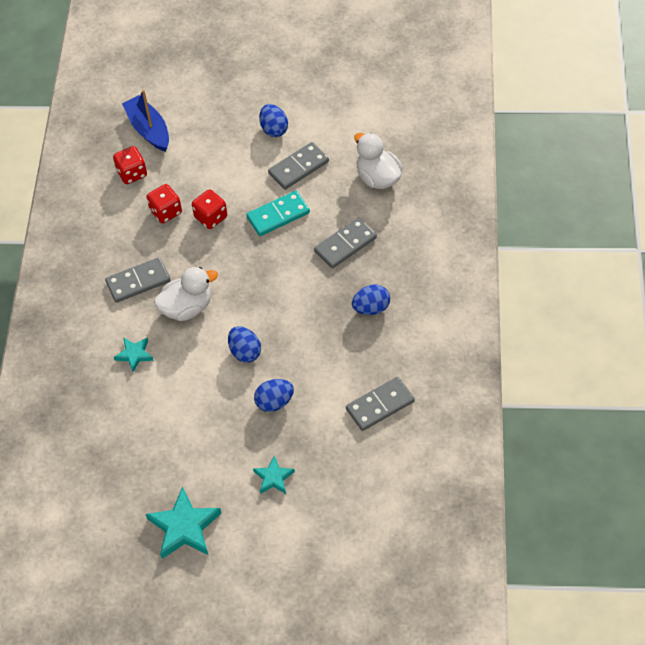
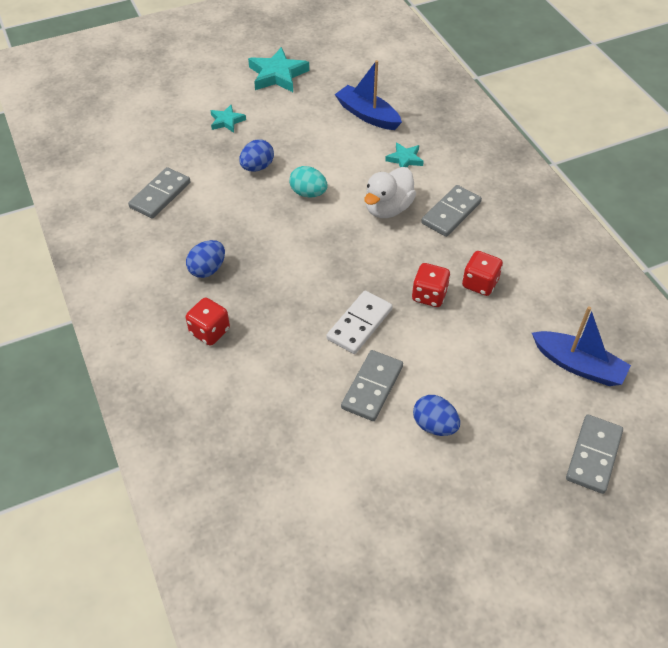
camera: 150 degrees right, 5 degrees down
(130, 425) = (367, 115): none -> blue boat
(132, 173) = (550, 309): red dice -> red dice (209, 331)
(245, 352) = (308, 193): blue egg -> turquoise egg
(278, 215) = (359, 324): turquoise domino -> white domino
(345, 245) = (267, 320): grey domino -> grey domino (593, 455)
(378, 178) = (270, 411): white duck -> none

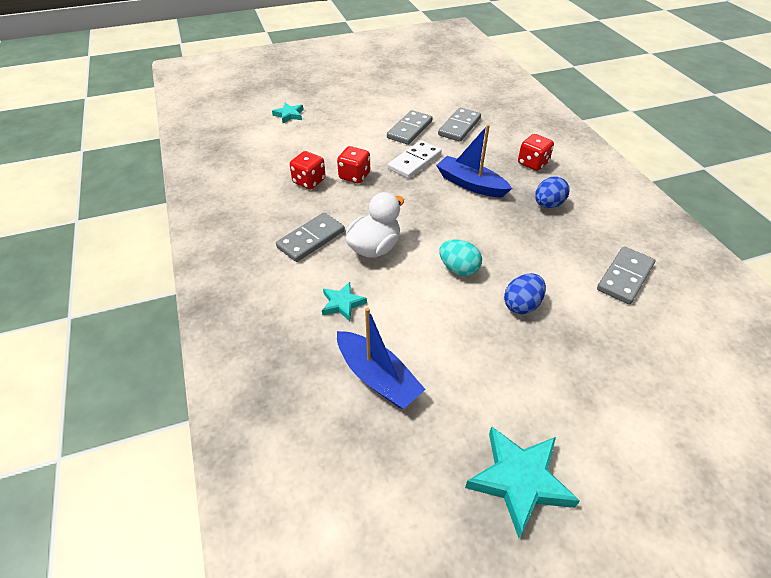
camera: 175 degrees left, 5 degrees down
(227, 121) = (579, 381): turquoise star -> turquoise star (289, 115)
(434, 425) = (372, 112): blue egg -> none
(578, 365) = (262, 133): blue boat -> blue boat (470, 184)
(593, 455) = (280, 97): grey domino -> grey domino (459, 127)

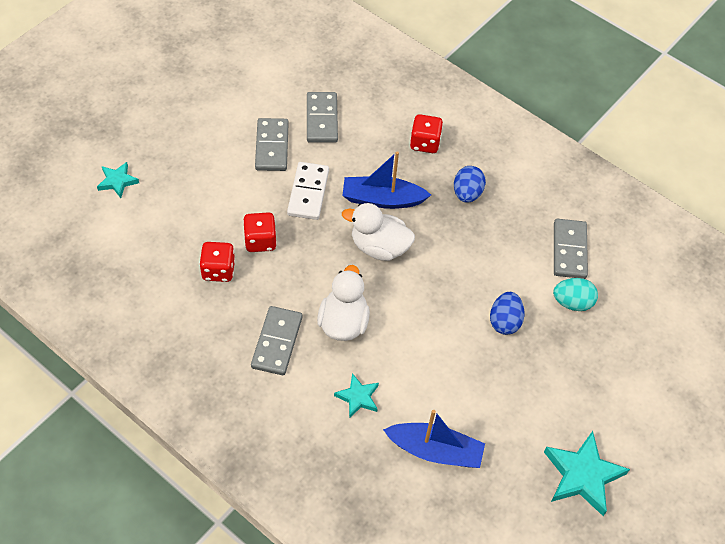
camera: 35 degrees left, 10 degrees up
(444, 211) = (379, 247): none -> white duck
(458, 269) = (432, 309): turquoise egg -> turquoise egg (572, 302)

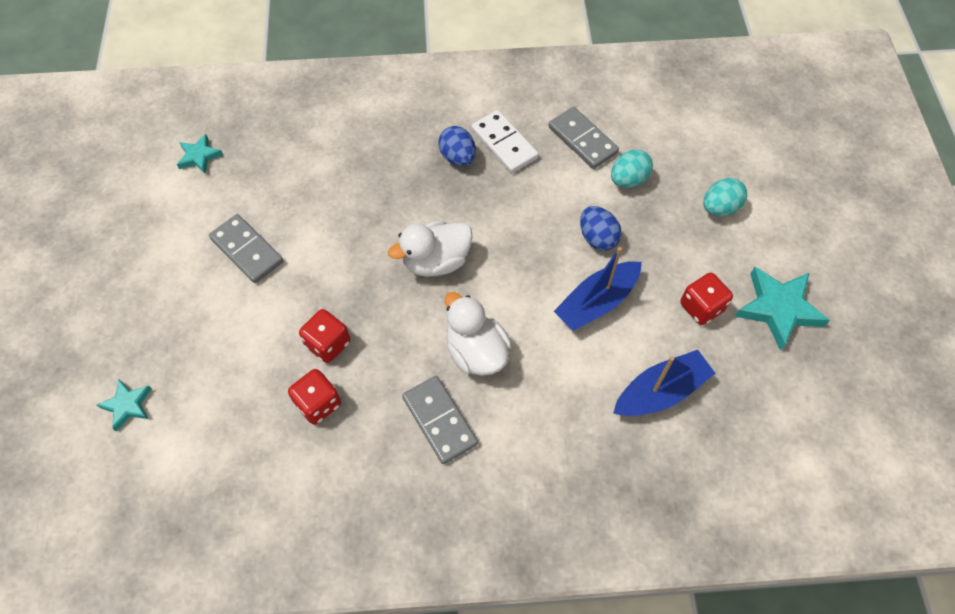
camera: 40 degrees left, 5 degrees up
(308, 193) = (325, 265): white domino -> white domino (504, 144)
(322, 119) = (267, 190): grey domino -> none
(358, 397) = (556, 405): turquoise star -> turquoise star (199, 156)
(382, 199) = (395, 218): blue boat -> blue boat (596, 302)
(425, 143) = (379, 142): red dice -> red dice (701, 307)
(619, 376) = (720, 208): none -> turquoise egg

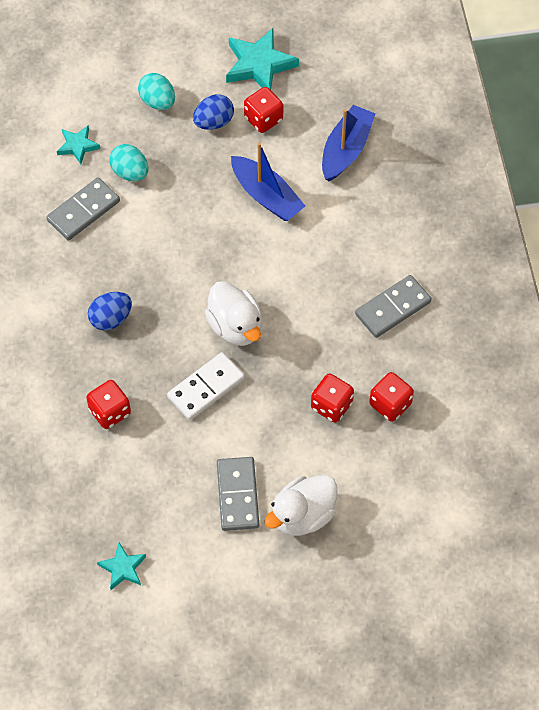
camera: 95 degrees left, 0 degrees up
(128, 405) = (413, 564): turquoise star -> turquoise star (78, 146)
(247, 250) = (237, 495): grey domino -> grey domino turned 45 degrees counterclockwise
(357, 153) = (110, 412): none -> red dice
(476, 352) = (325, 286): white duck -> white duck (302, 515)
(504, 144) = (91, 278): white domino -> white domino (206, 388)
(597, 238) = (198, 196): blue egg -> blue egg (214, 122)
(660, 391) = (346, 150): blue boat -> blue boat turned 60 degrees clockwise

